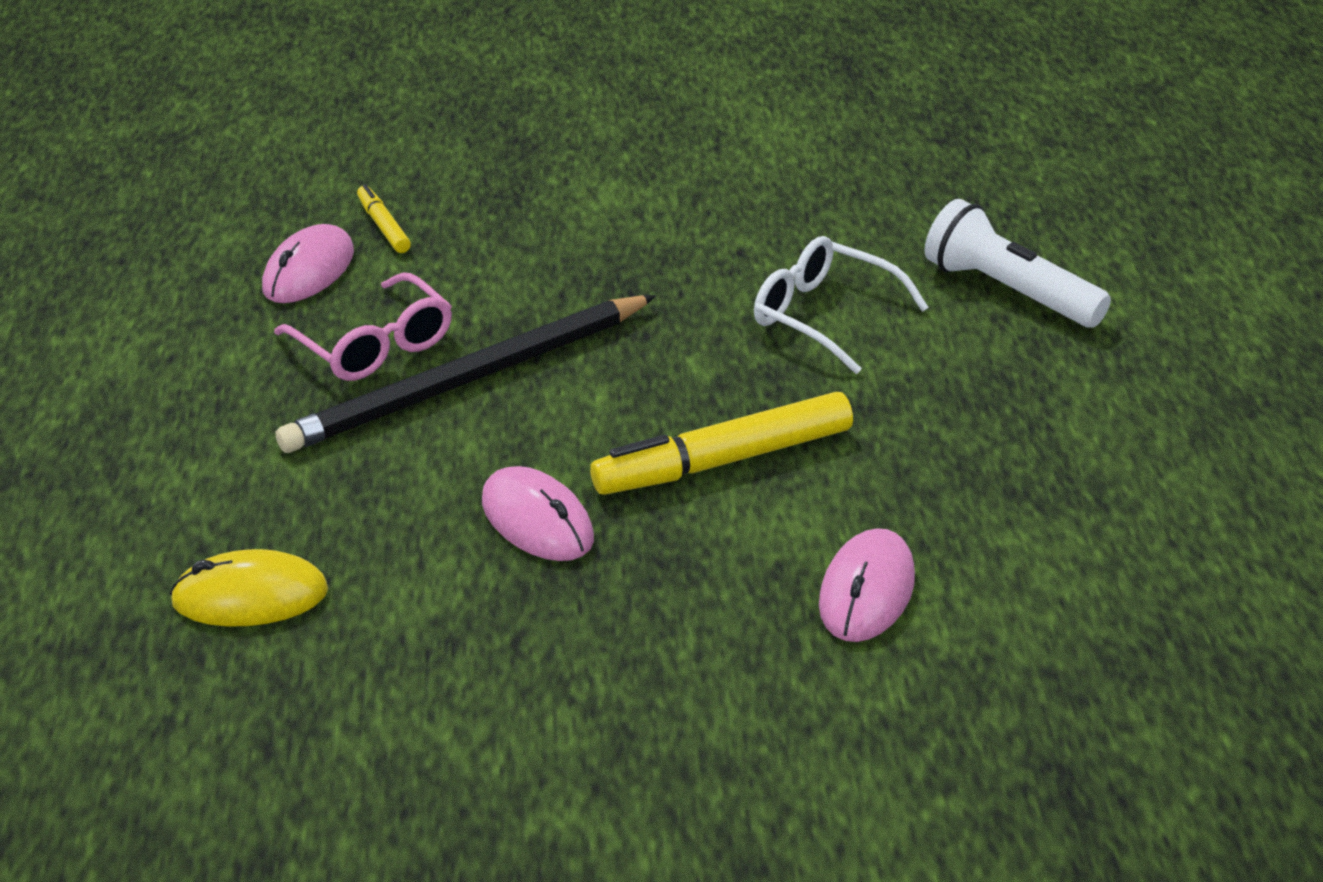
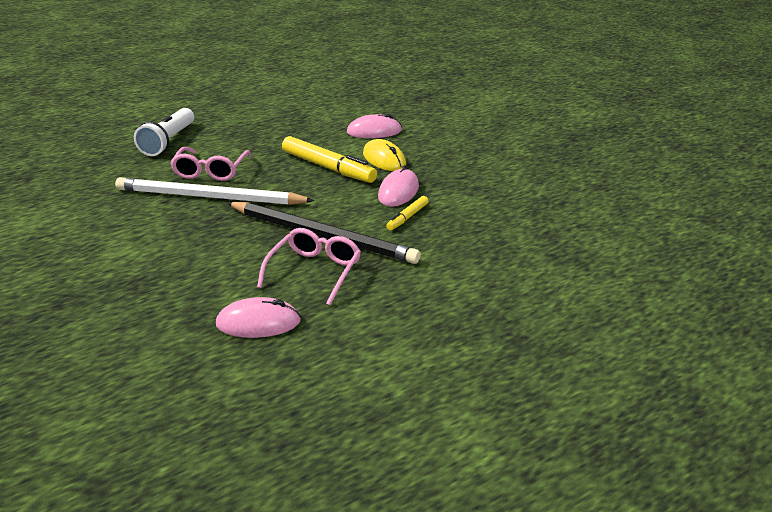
camera: 120 degrees left, 5 degrees down
(250, 597) = (506, 234): yellow mouse -> yellow mouse (384, 159)
(384, 226) = (192, 315): yellow marker -> yellow marker (407, 217)
(716, 296) = (209, 197): none -> white pencil
(824, 316) = (211, 171): white glasses -> pink glasses

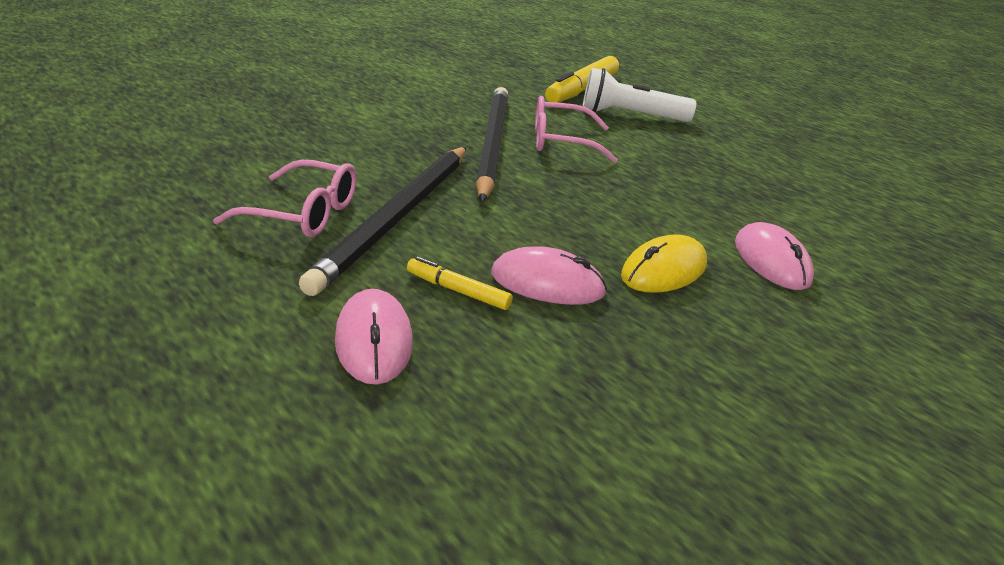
camera: 80 degrees right, 0 degrees up
(209, 197) = (492, 144): white pencil -> black pencil
(258, 322) = (199, 182): pink mouse -> pink mouse (374, 341)
(328, 167) = (608, 220): yellow marker -> yellow marker (582, 89)

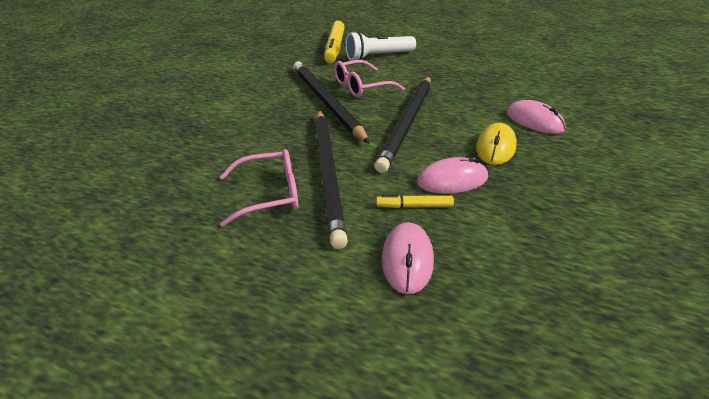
camera: 25 degrees left, 5 degrees up
(374, 341) = (407, 260): pink mouse -> pink mouse turned 45 degrees clockwise
(571, 200) = (407, 123): none -> black pencil

